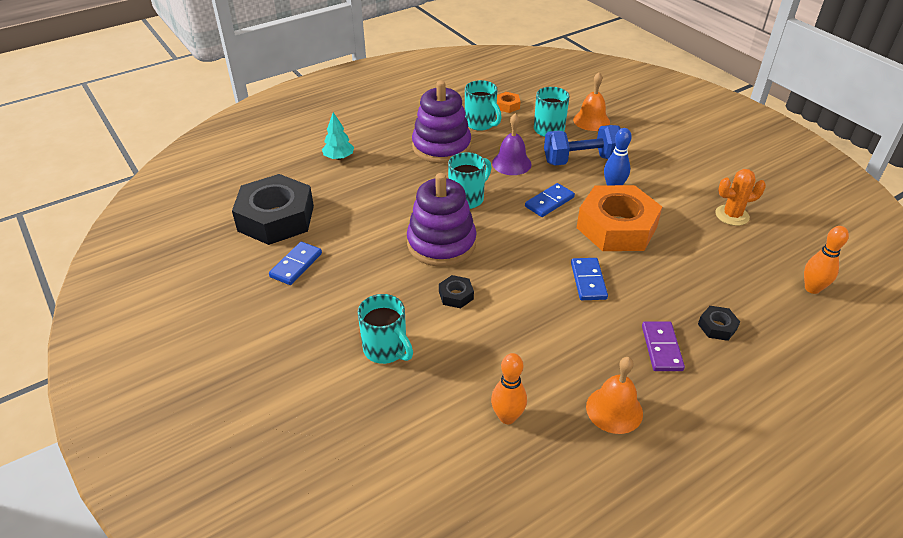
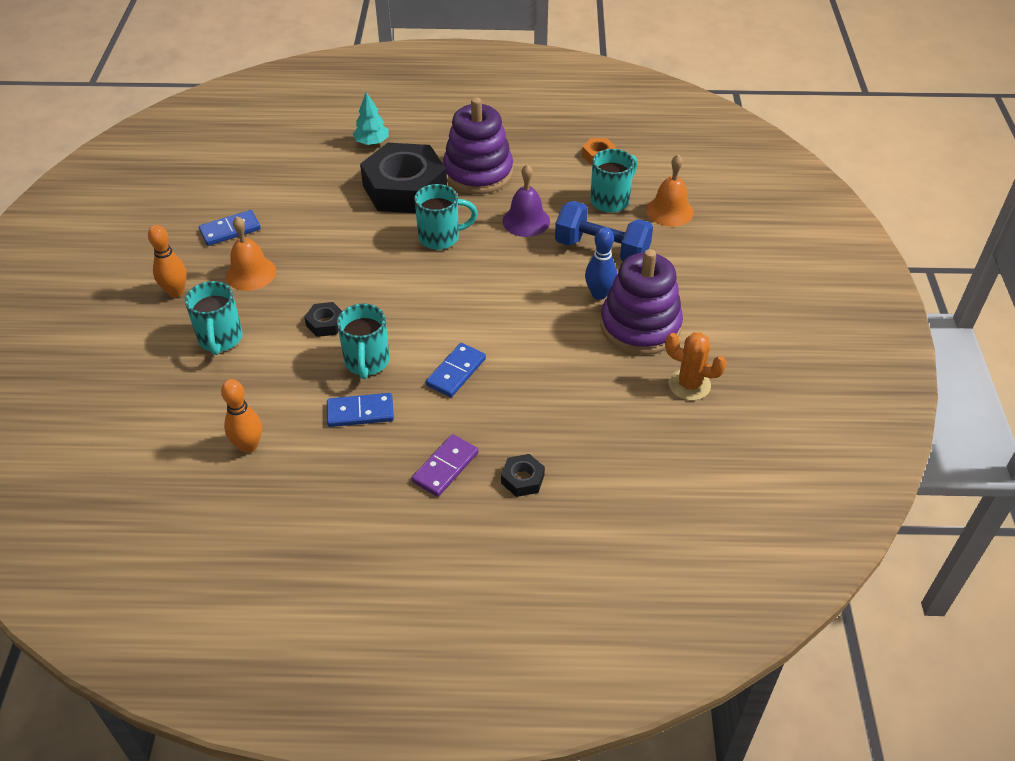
camera: 35 degrees right, 5 degrees up
(276, 218) = (259, 179): black nut -> black nut (405, 188)
(441, 243) = (367, 270): purple stacking toy -> purple stacking toy (640, 326)
(481, 124) = (546, 164): turquoise mug -> turquoise mug (367, 362)
(549, 202) = (514, 278): blue domino -> blue domino (360, 412)
(614, 409) = (338, 492): orange bell -> orange bell (250, 273)
(616, 227) = (549, 336): orange nut -> none
(812, 288) = (672, 500): orange bowling pin -> orange bowling pin (176, 292)

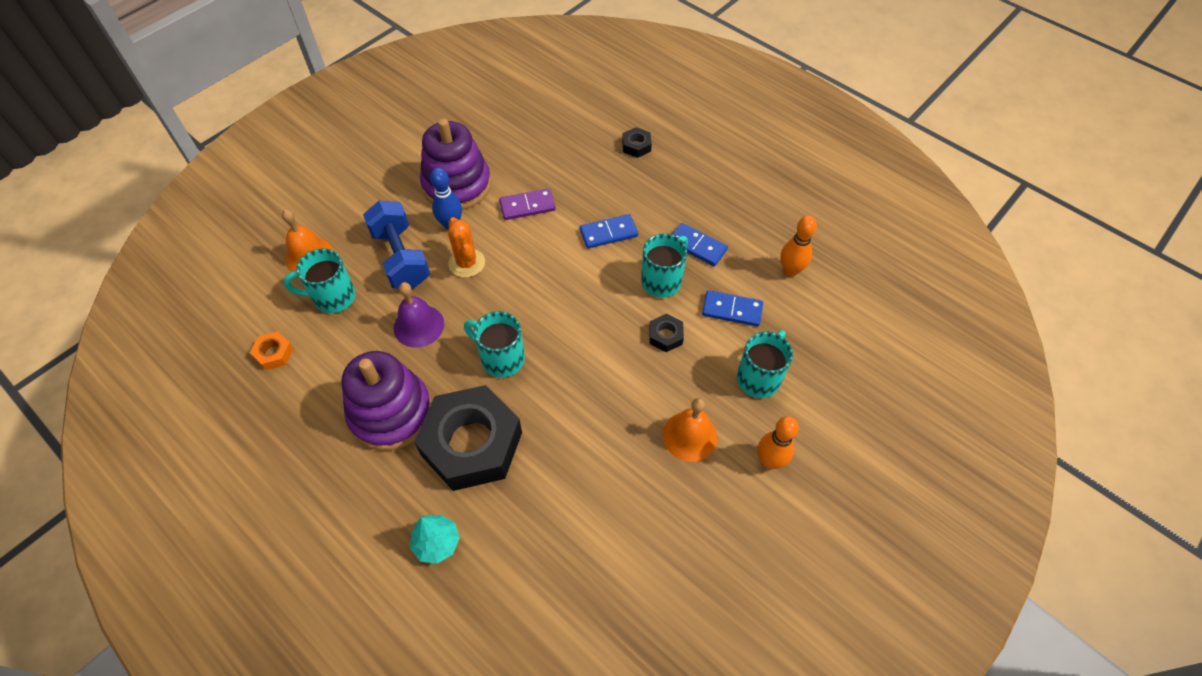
camera: 140 degrees left, 10 degrees up
(230, 230) = (673, 511): blue domino -> blue domino (732, 310)
(445, 467) = (674, 179): purple domino -> purple domino (527, 206)
(689, 385) = (480, 134): orange cactus -> orange cactus (467, 263)

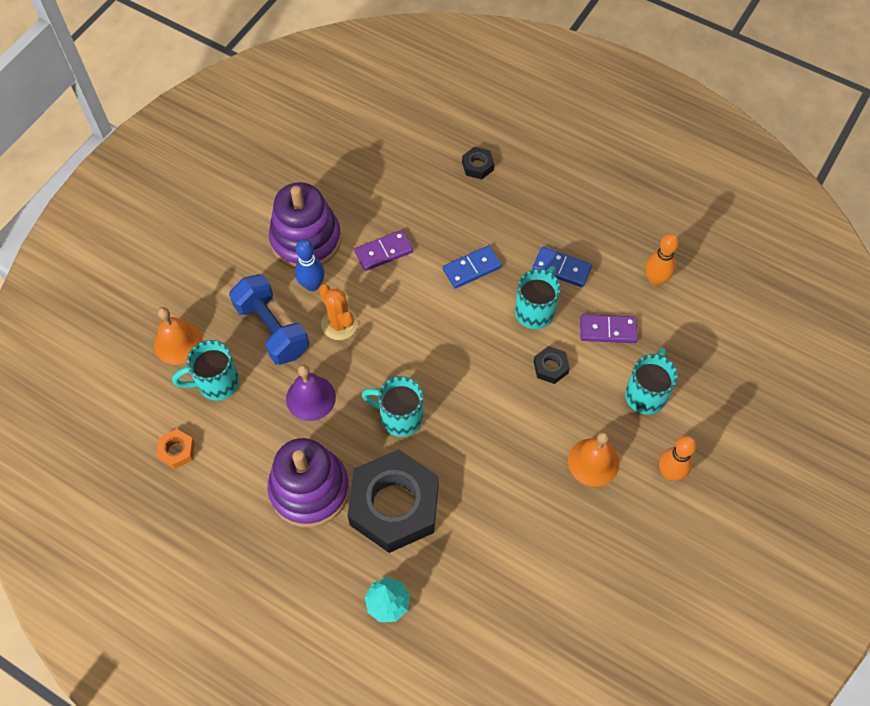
camera: 10 degrees left, 5 degrees up
(732, 310) = (608, 330): blue domino -> purple domino

